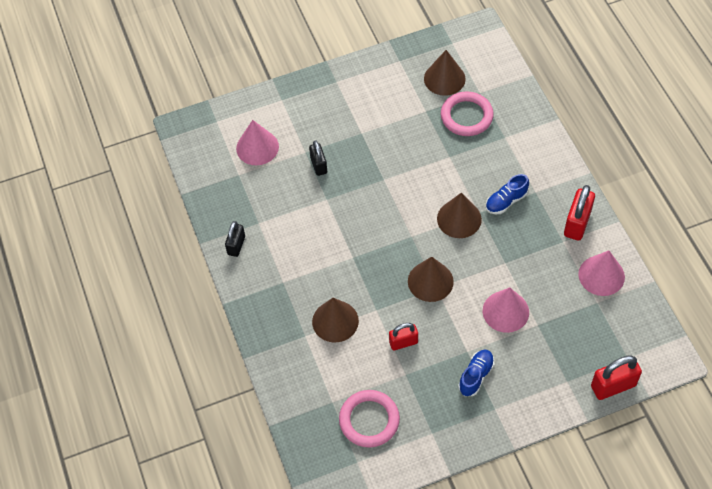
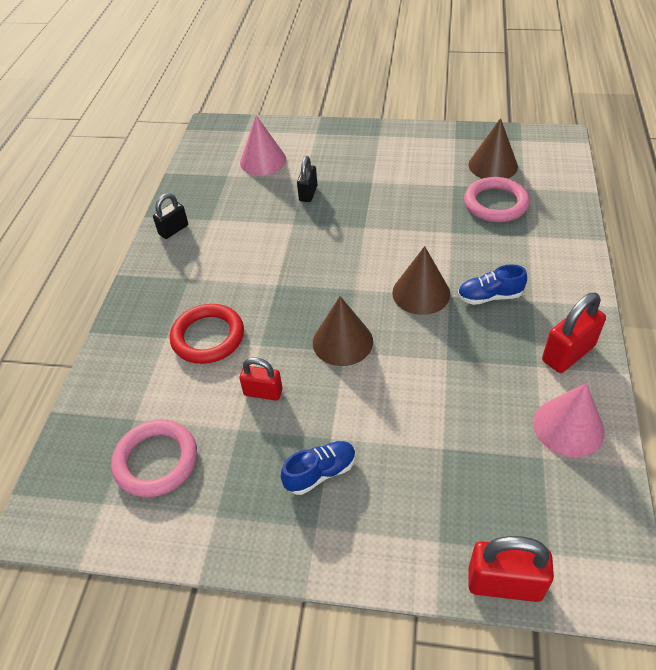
camera: 30 degrees right, 10 degrees down
(335, 321) = (208, 337): brown cone -> red ring
(505, 311) = (411, 413): pink cone -> none

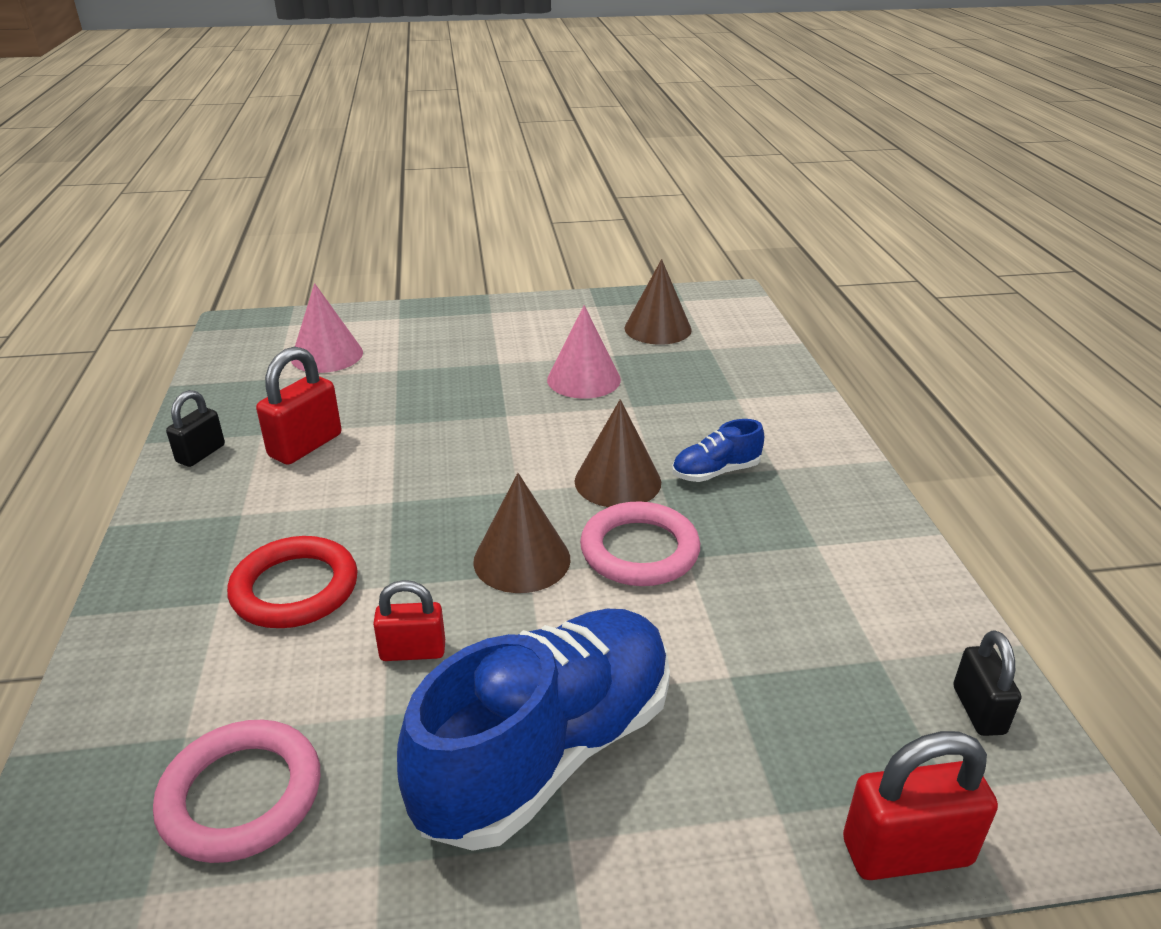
camera: 20 degrees left, 15 degrees down
(308, 193) = (408, 385): black padlock -> black padlock (978, 710)
(320, 473) = (548, 752): blue shoe -> blue shoe, size x2.30
(495, 203) = (679, 368): pink ring -> pink ring (639, 550)
(568, 353) = (851, 523): red padlock -> red padlock (305, 446)
(568, 427) = (895, 612): pink cone -> pink cone (583, 379)

